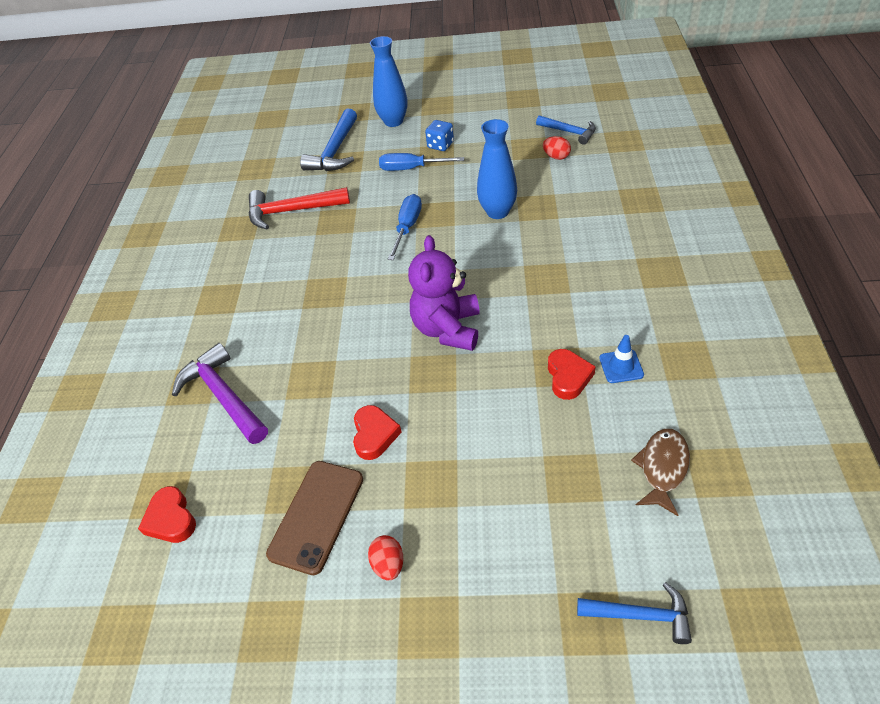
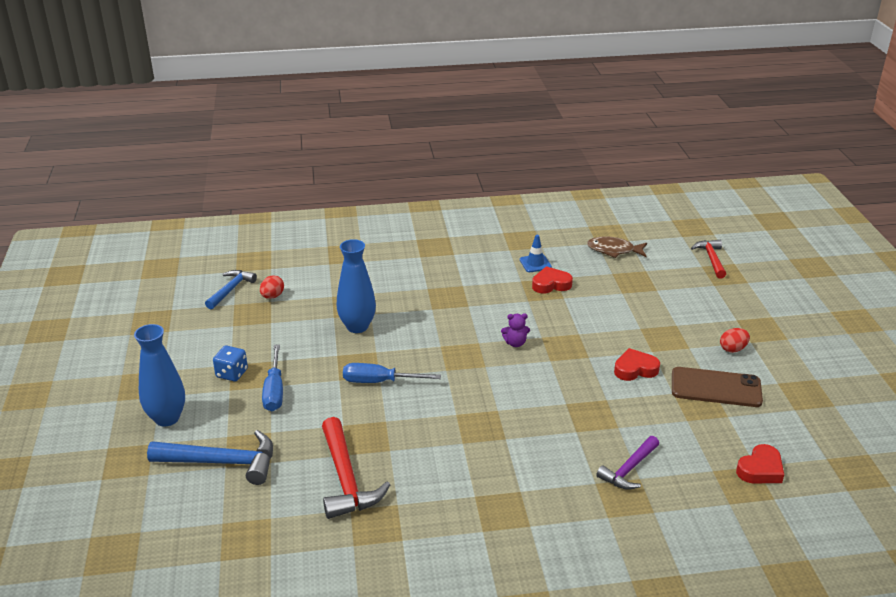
camera: 105 degrees left, 15 degrees down
(224, 396) = (629, 469): purple hammer -> purple hammer, size x0.63
(447, 329) = (515, 343): purple teddy bear -> purple teddy bear, size x0.43
(640, 615) = (711, 259): blue hammer -> red hammer

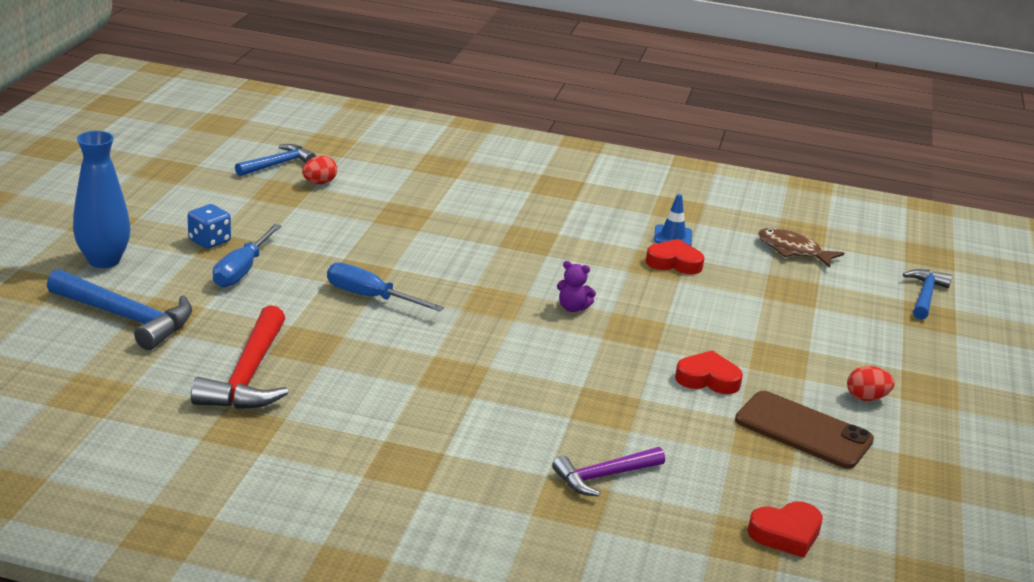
camera: 20 degrees right, 5 degrees down
(357, 326) = (392, 238): blue vase -> none
(711, 259) = (925, 296): red hammer -> blue hammer

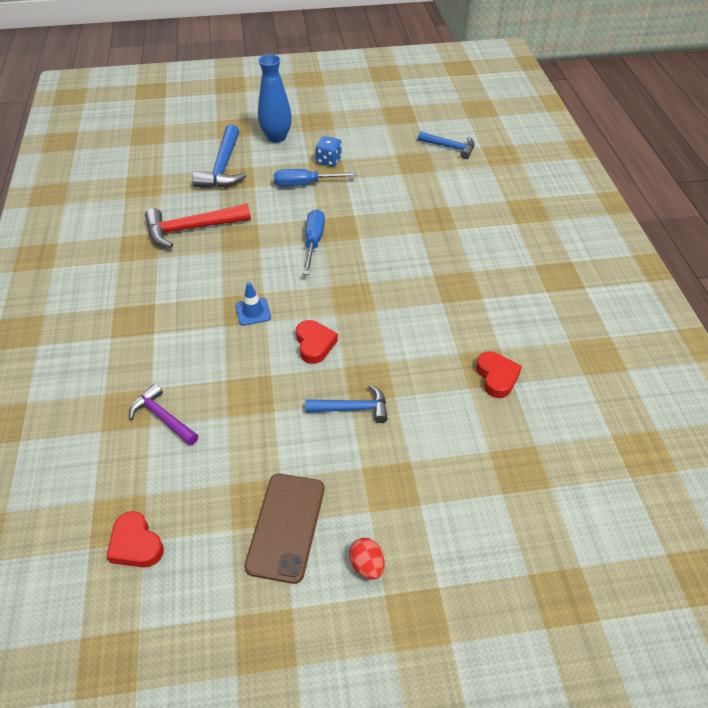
camera: 70 degrees right, 20 degrees up
(319, 183) = (442, 171): red egg -> none
(572, 308) = (374, 338): purple teddy bear -> none
(673, 236) = (542, 364): blue traffic cone -> blue traffic cone (253, 312)
(708, 379) = (326, 444): red heart -> red heart (314, 344)
(793, 250) = (597, 454): brown fish -> none
(925, 296) = (604, 585): blue hammer -> blue hammer (352, 408)

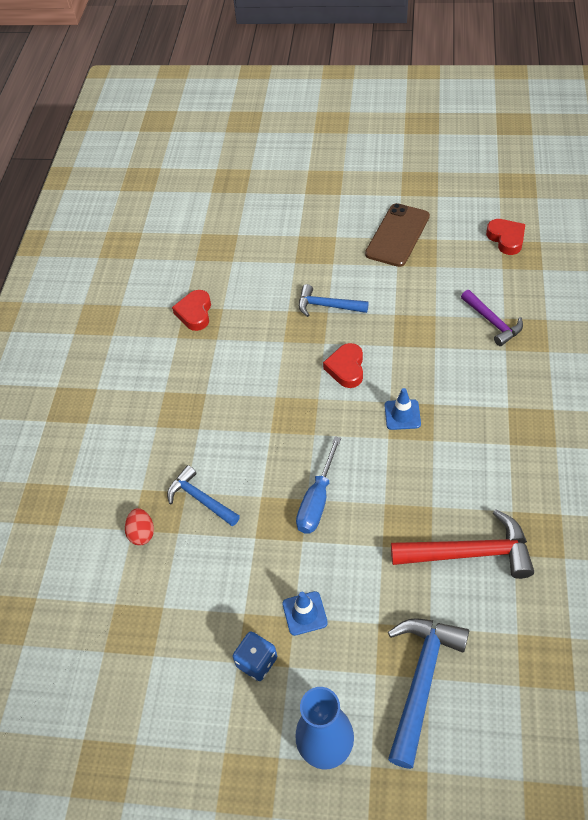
camera: 160 degrees left, 5 degrees up
(305, 184) = (304, 613): blue screwdriver -> blue traffic cone
(367, 565) = (347, 208): red egg -> red egg (142, 533)
(450, 147) = (68, 654): blue hammer -> blue hammer (200, 499)

